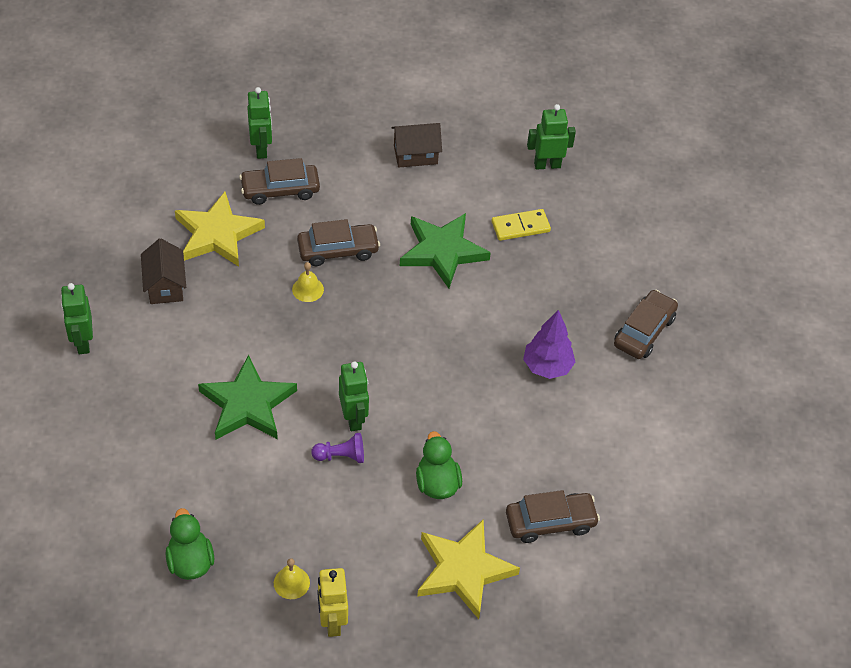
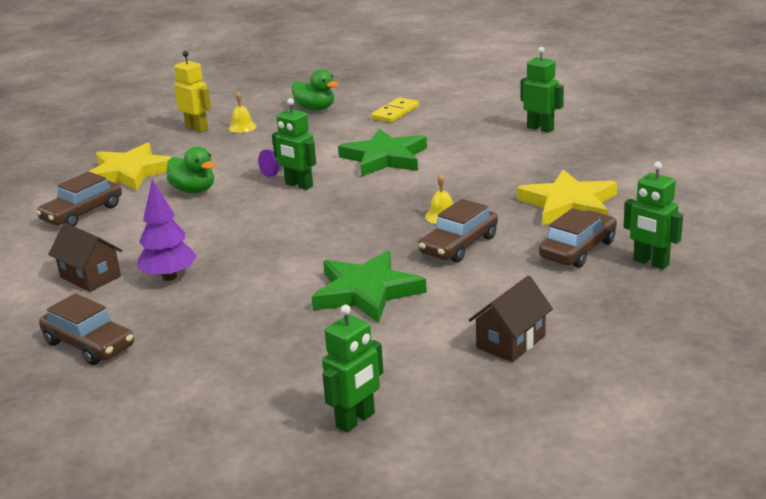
camera: 145 degrees right, 25 degrees down
(165, 286) = (546, 168): brown house -> brown house (90, 277)
(520, 227) = (314, 350): yellow domino -> yellow domino (395, 112)
(644, 331) = (89, 344): brown car -> brown car turned 45 degrees counterclockwise

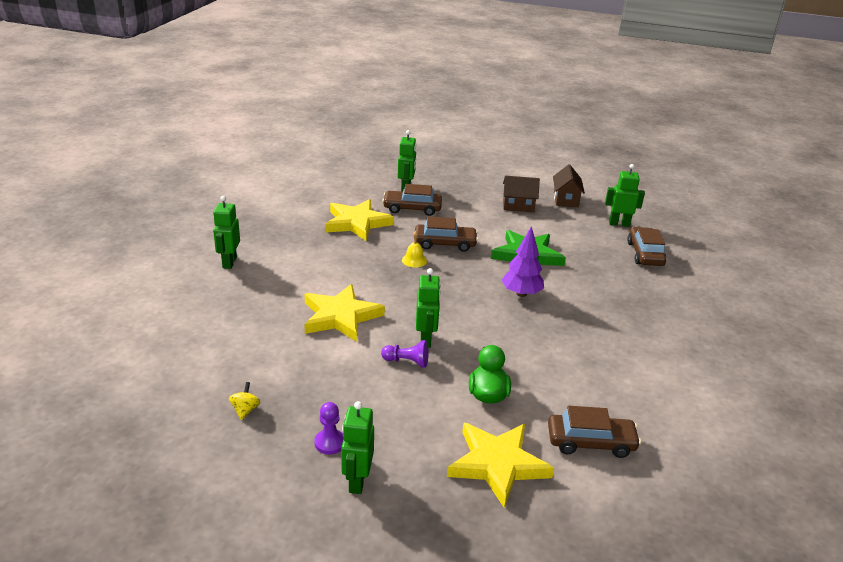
camera: 130 degrees left, 5 degrees up
(89, 344) = (692, 326): brown car -> brown car (645, 254)
(90, 277) = (648, 371): brown house -> brown house (565, 199)
(169, 277) = (603, 334): purple tree -> purple tree (521, 294)
(197, 128) = (357, 481): yellow robot -> green robot
(242, 127) = (330, 443): yellow bell -> purple pawn
(315, 109) = (245, 410): green duck -> yellow spinning top
(384, 158) = (340, 316): green star -> yellow star
(395, 112) = (230, 349): yellow domino -> none

